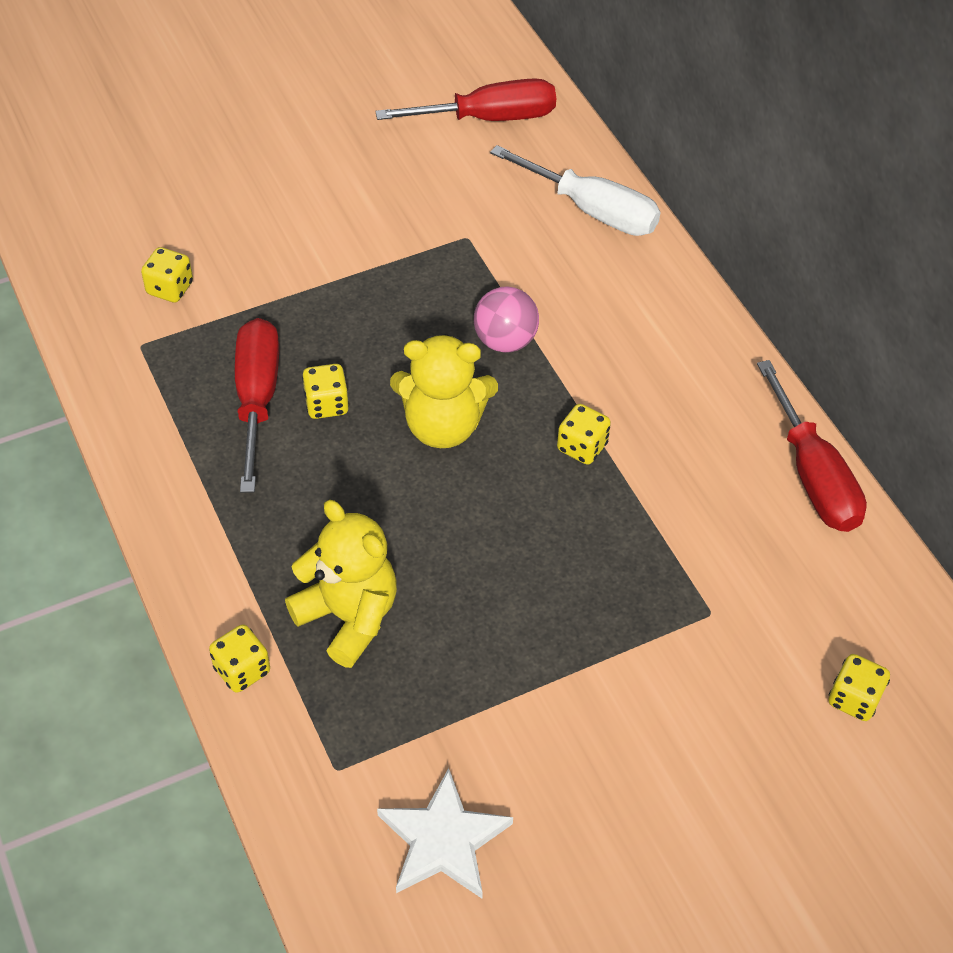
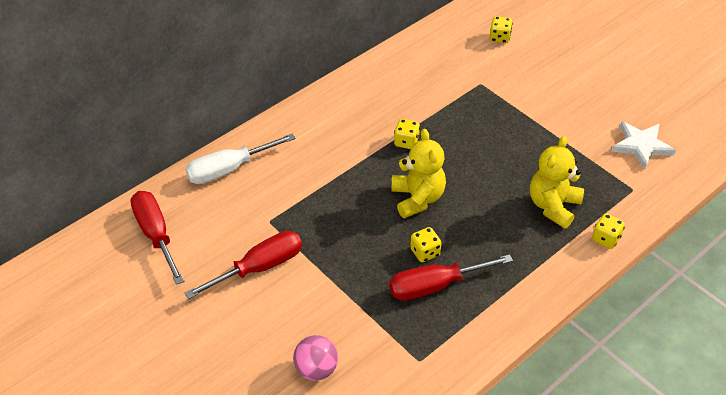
camera: 105 degrees left, 5 degrees down
(170, 288) = (366, 361): yellow dice -> none
(505, 341) = (346, 186): pink ball -> pink ball (316, 369)
(592, 210) = (229, 169): white screwdriver -> white screwdriver turned 135 degrees counterclockwise
(813, 476) = (387, 62): red screwdriver -> red screwdriver (259, 267)

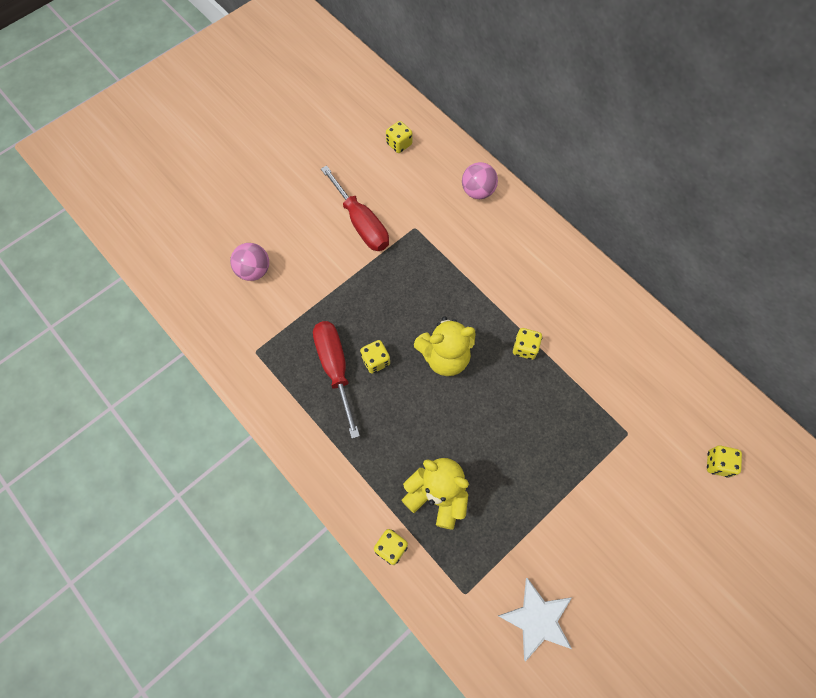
camera: 90 degrees right, 20 degrees up
(156, 235) = (399, 144): red screwdriver -> yellow dice
(229, 169) = (477, 191): white screwdriver -> pink ball

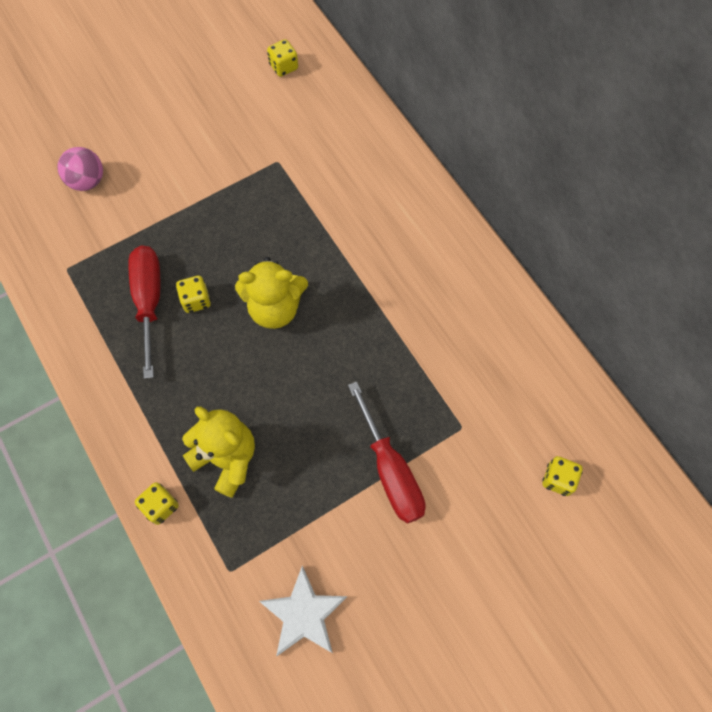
camera: 10 degrees right, 0 degrees up
(361, 223) = (219, 147): red screwdriver -> red screwdriver (390, 471)
(477, 191) = (359, 132): pink ball -> none
(525, 348) = (368, 313): yellow dice -> none

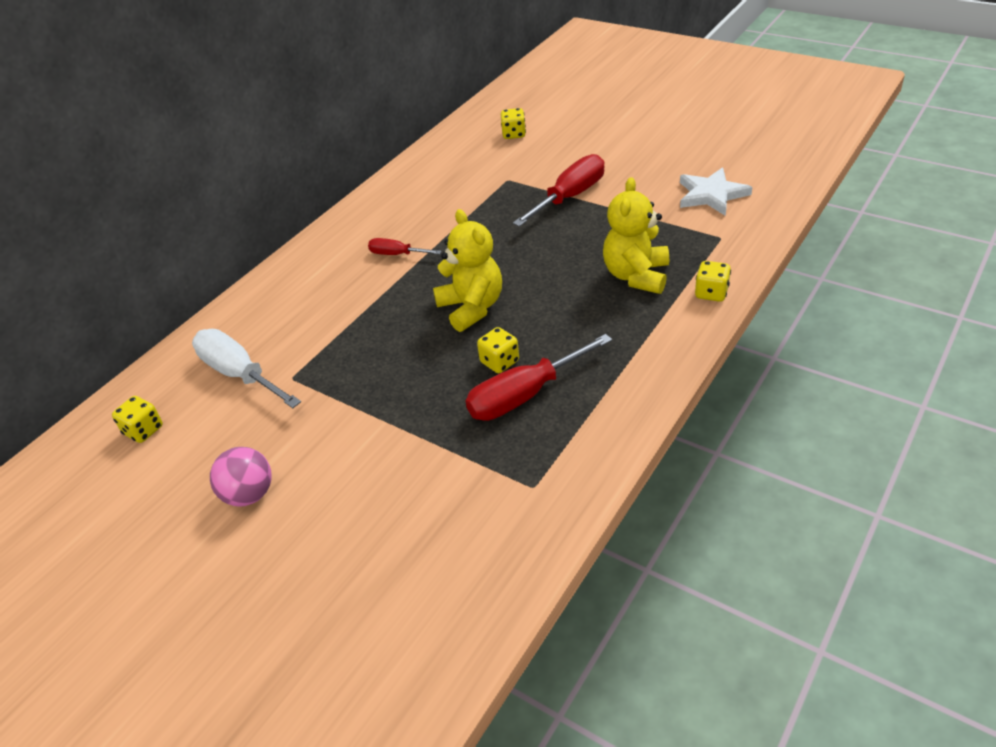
camera: 110 degrees left, 25 degrees down
(87, 181) = (398, 535): pink ball -> pink ball (249, 494)
(305, 130) = (239, 374): none -> white screwdriver
(391, 280) = (397, 254): none -> red screwdriver

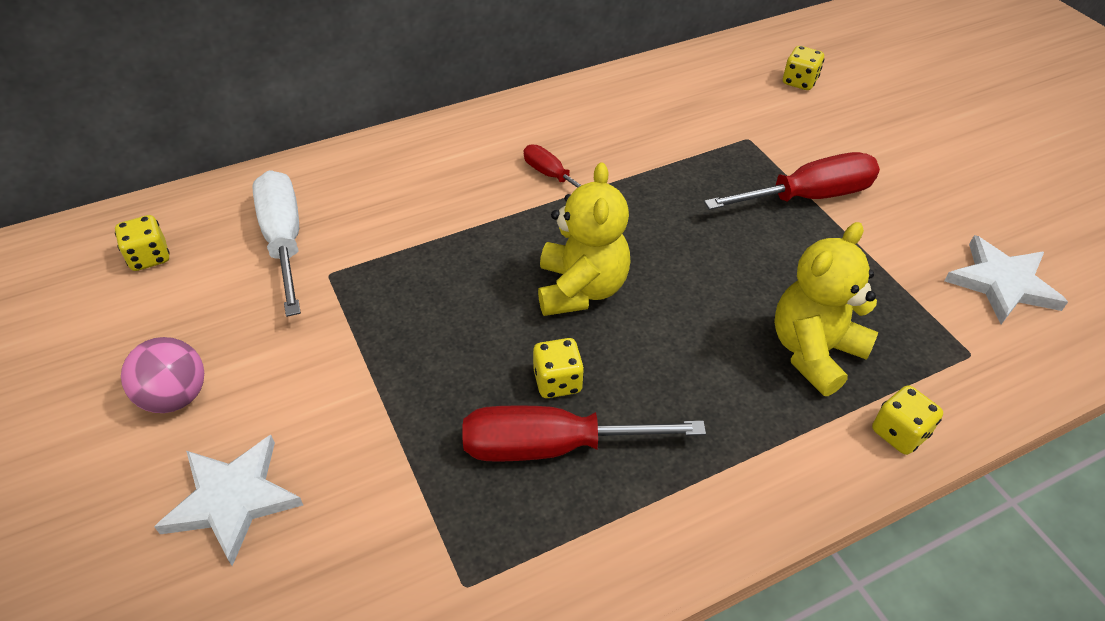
camera: 25 degrees right, 5 degrees up
(346, 524) = (233, 499): none -> white star

